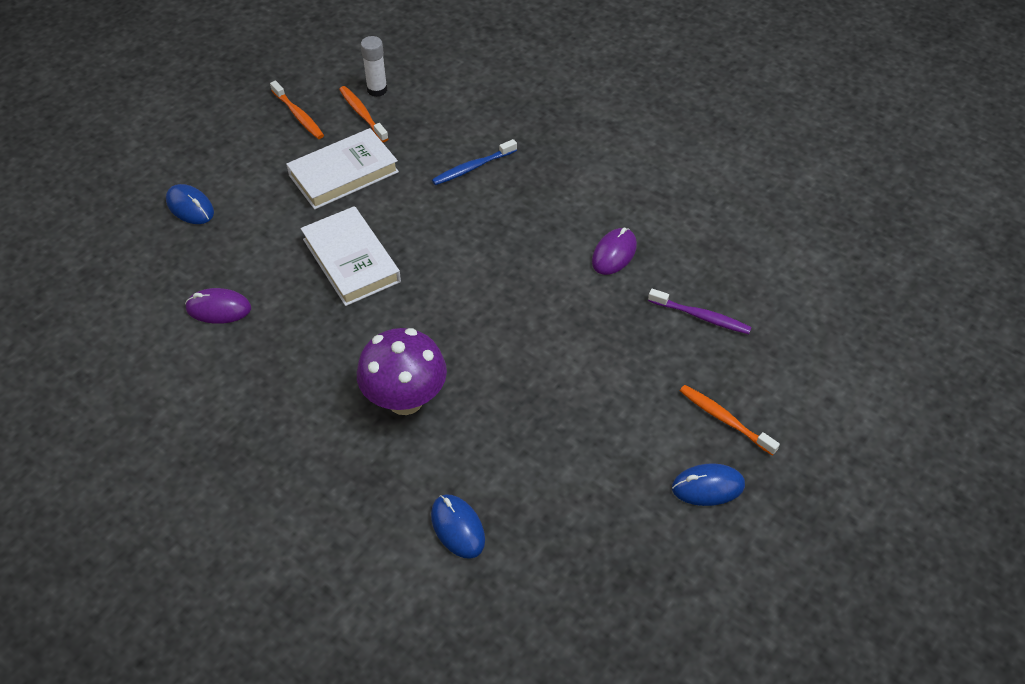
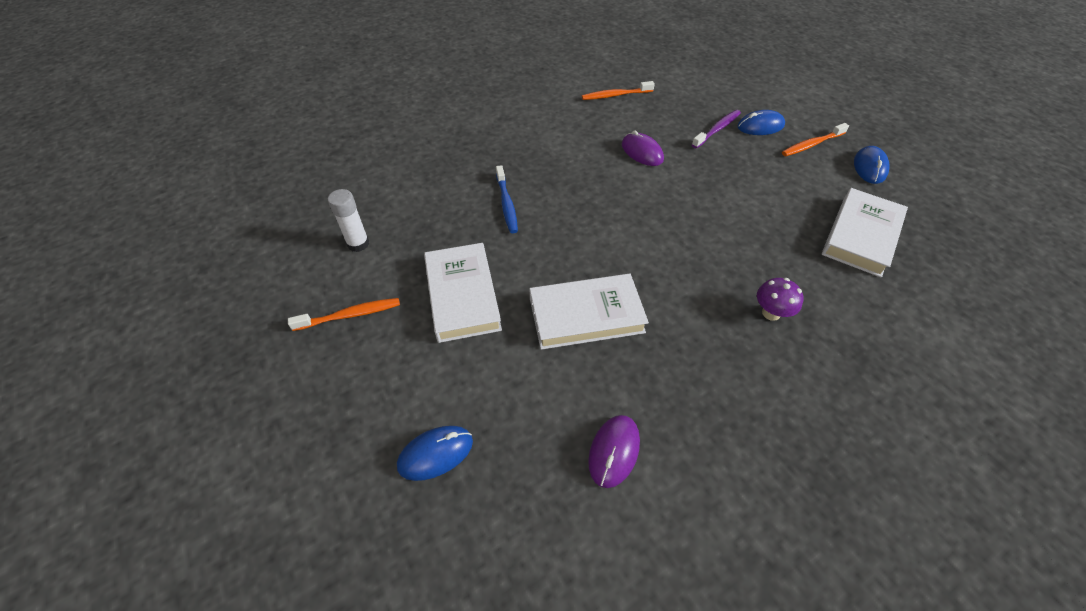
camera: 70 degrees left, 0 degrees up
(362, 114) = (385, 262): orange toothbrush -> orange toothbrush (615, 95)
(405, 399) = (771, 313): purple mushroom -> purple mushroom, size x0.52
(457, 527) = (912, 309): blue mouse -> blue mouse (760, 126)
(561, 477) = (861, 236): none -> white book

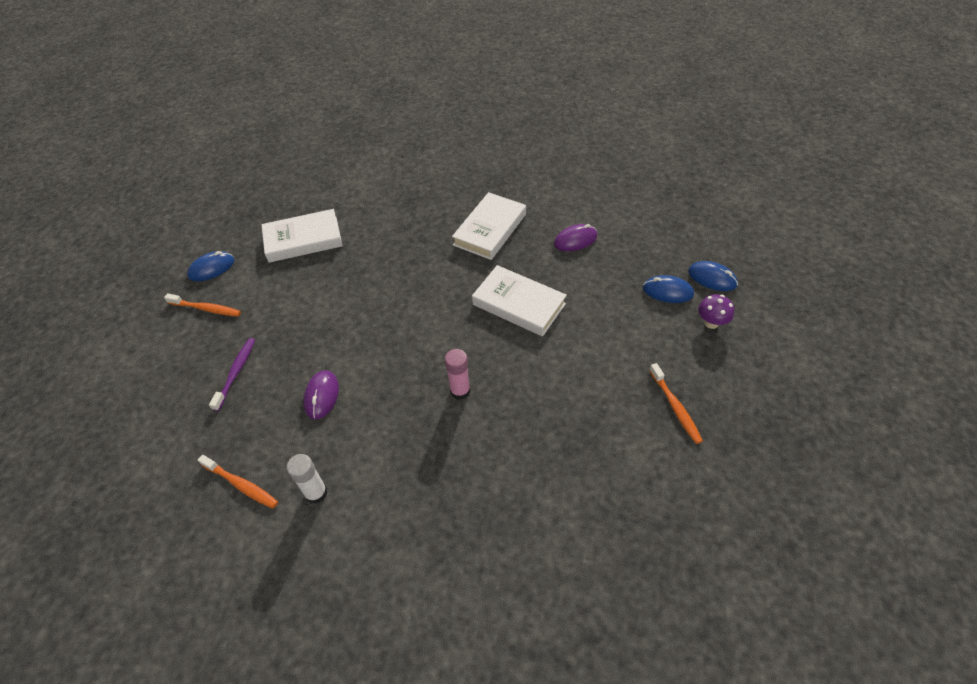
camera: 135 degrees left, 0 degrees up
(350, 315) = (675, 407): orange toothbrush -> orange toothbrush turned 135 degrees counterclockwise
(358, 244) = (635, 473): white glue stick -> white glue stick (316, 493)
(462, 295) = (585, 368): white book -> white book (490, 229)
(506, 204) = (483, 425): blue toothbrush -> none
(550, 213) = (460, 391): none -> pink glue stick
(717, 129) = (236, 372): purple toothbrush -> purple toothbrush turned 105 degrees clockwise
(760, 126) = (204, 350): blue mouse -> blue mouse (712, 278)
(771, 313) = (418, 240): purple mushroom -> purple mushroom (711, 323)

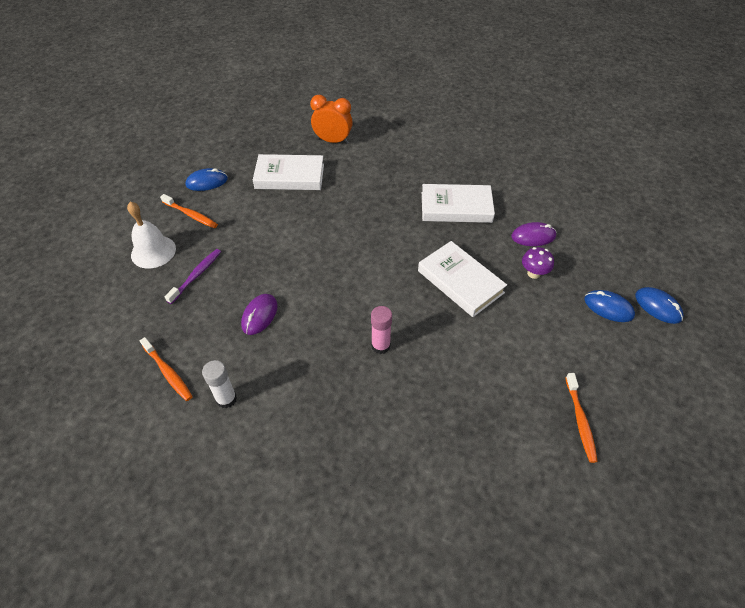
camera: 15 degrees right, 0 degrees up
(177, 360) = (153, 251): none -> white bell
(338, 190) = (333, 141): none -> orange clock
(490, 229) = (456, 207): white book -> white book turned 45 degrees clockwise
(711, 323) = (643, 349): purple mushroom -> purple mushroom (533, 273)

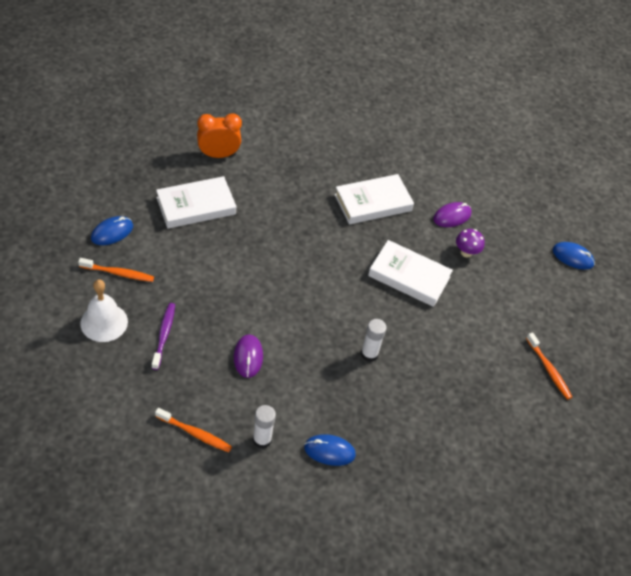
camera: 30 degrees left, 0 degrees up
(380, 346) = (369, 354): pink glue stick -> white glue stick
(608, 307) = (536, 268): blue mouse -> blue mouse (329, 451)

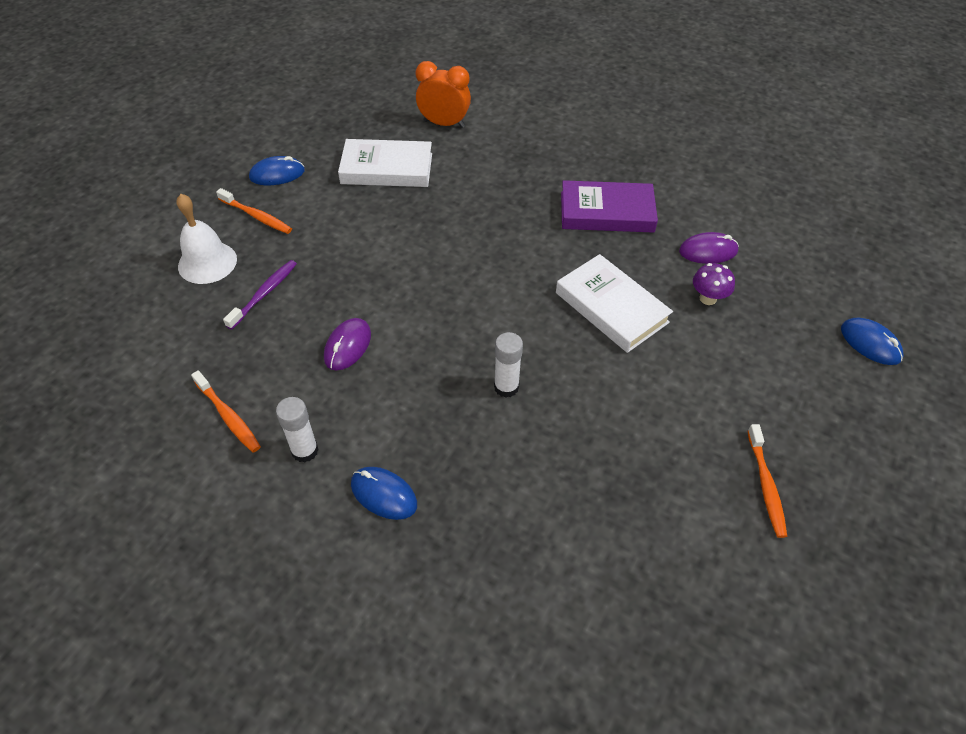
camera: 30 degrees right, 0 degrees up
(373, 203) = (606, 212): white book -> purple book

